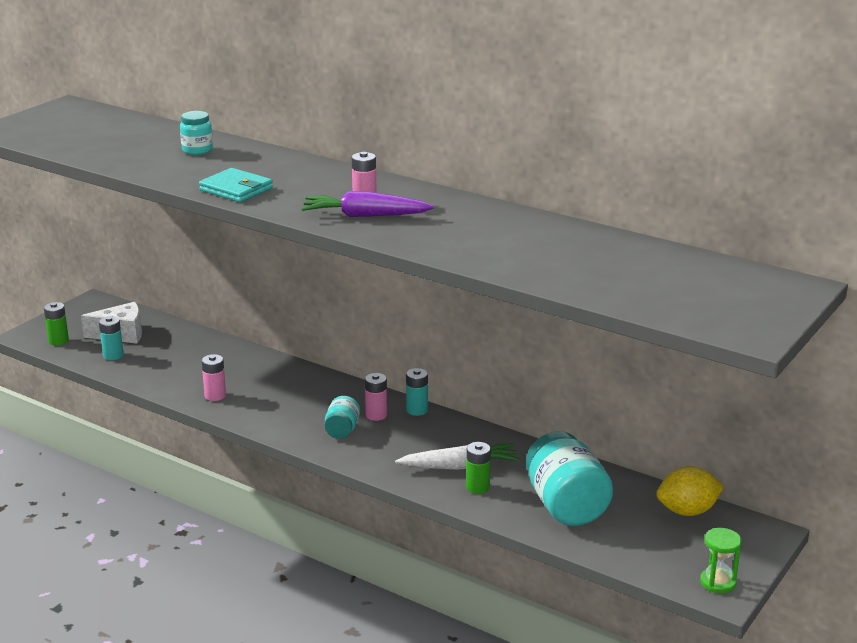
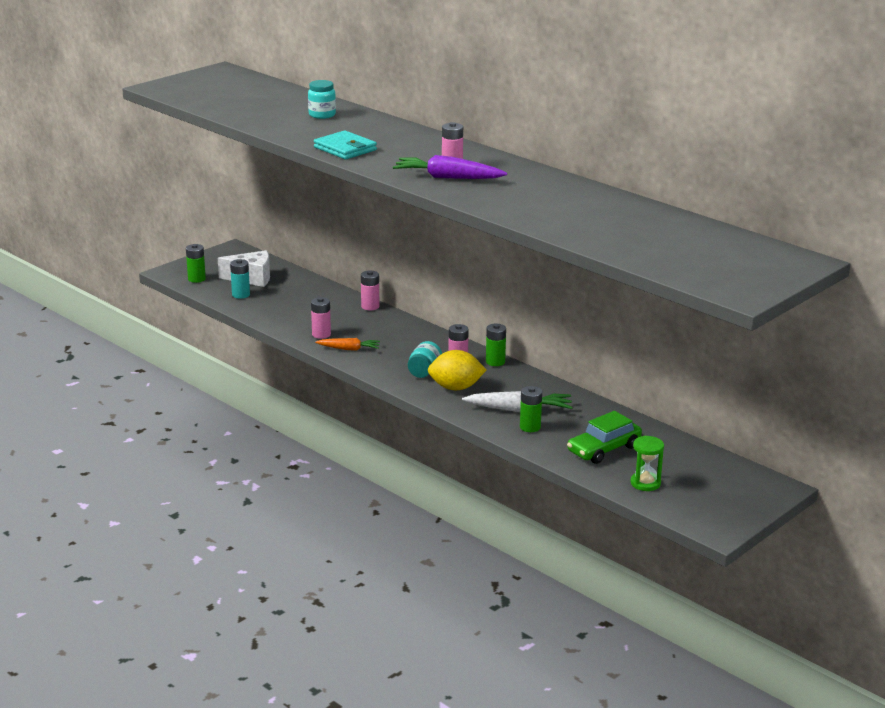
camera: 10 degrees right, 0 degrees up
(250, 410) = (349, 349): none -> orange carrot
(262, 356) = (370, 306): none -> pink battery
(417, 410) = (495, 362): turquoise battery -> green battery
(566, 506) = (603, 449): turquoise jar -> green car
(687, 511) = (711, 464): yellow lemon -> yellow lemon (456, 388)
(718, 582) = (717, 520): green hourglass -> green hourglass (645, 483)

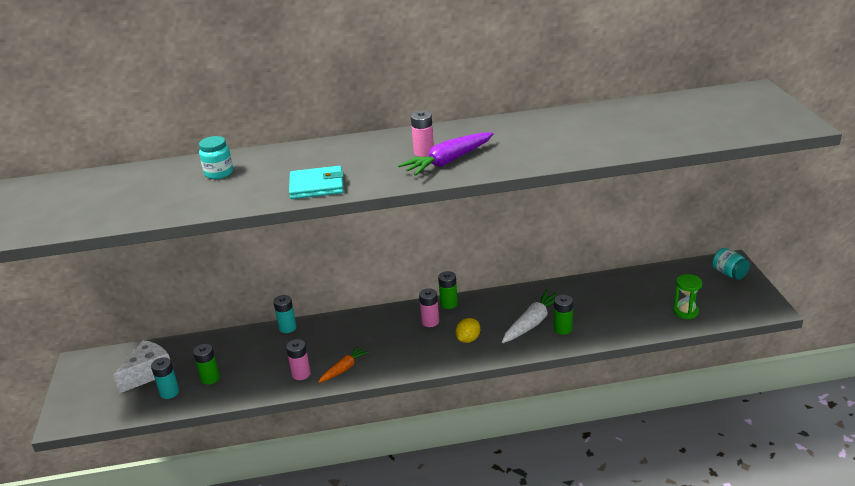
camera: 50 degrees left, 5 degrees up
(196, 279) = (101, 408): green battery -> green battery (210, 378)
(370, 306) = (287, 328): pink battery -> turquoise battery
(424, 372) = (426, 344): turquoise jar -> turquoise jar (729, 273)
(456, 388) = (468, 339): yellow lemon -> yellow lemon, size x0.63
(603, 449) = (623, 309): green car -> none

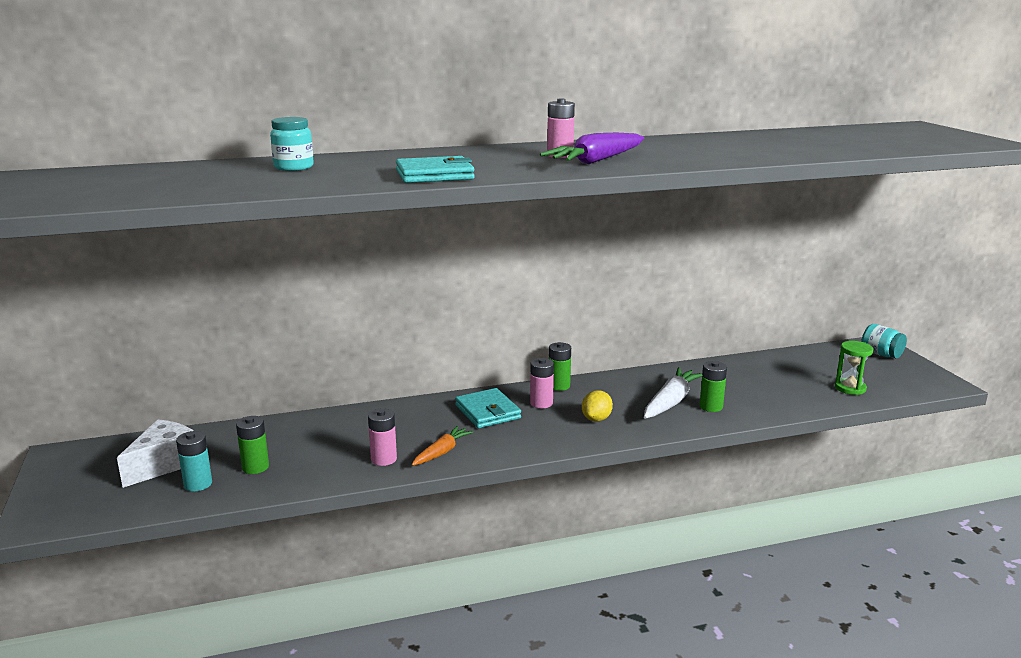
camera: 10 degrees left, 10 degrees down
(287, 328) = (354, 413): turquoise battery -> none
(387, 329) = (487, 412): none -> turquoise wallet

